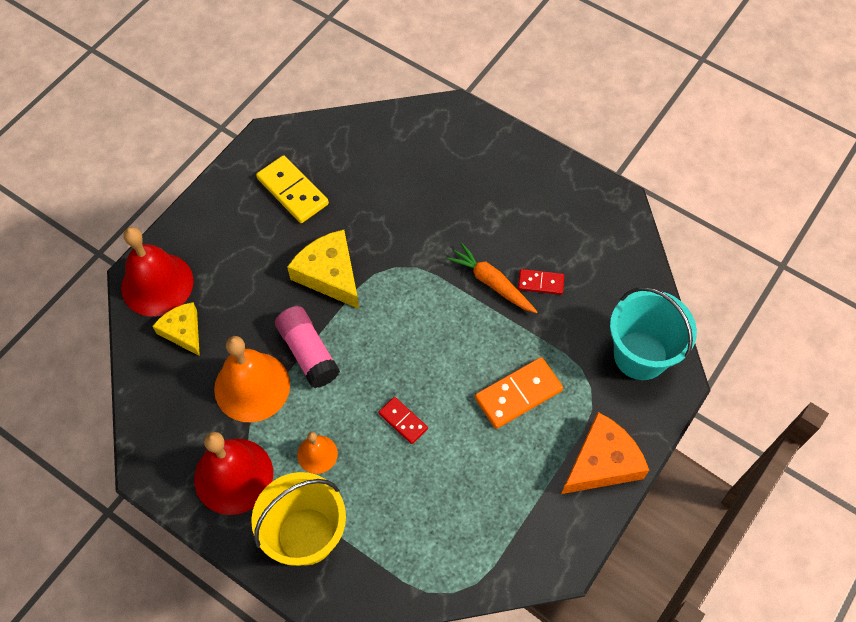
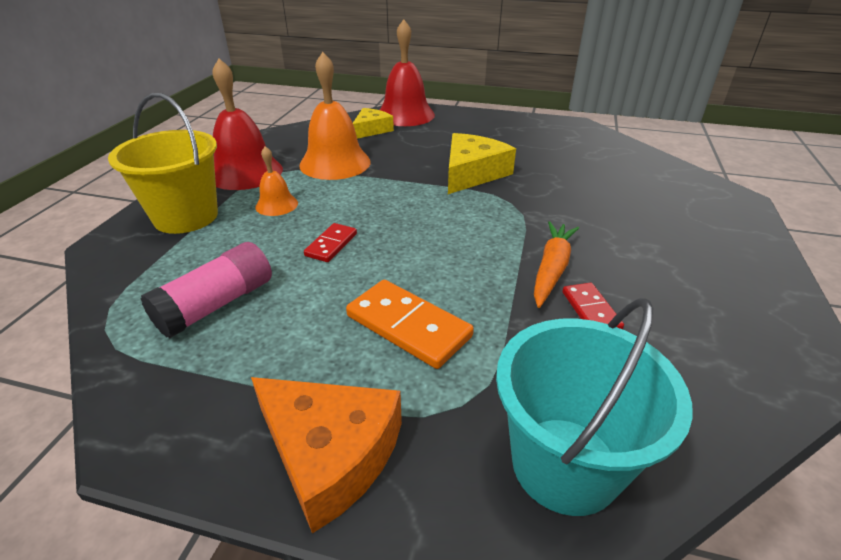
camera: 70 degrees right, 25 degrees down
(292, 191) = (538, 142): yellow domino -> none
(308, 353) = (383, 180): pink glue stick -> pink glue stick (216, 305)

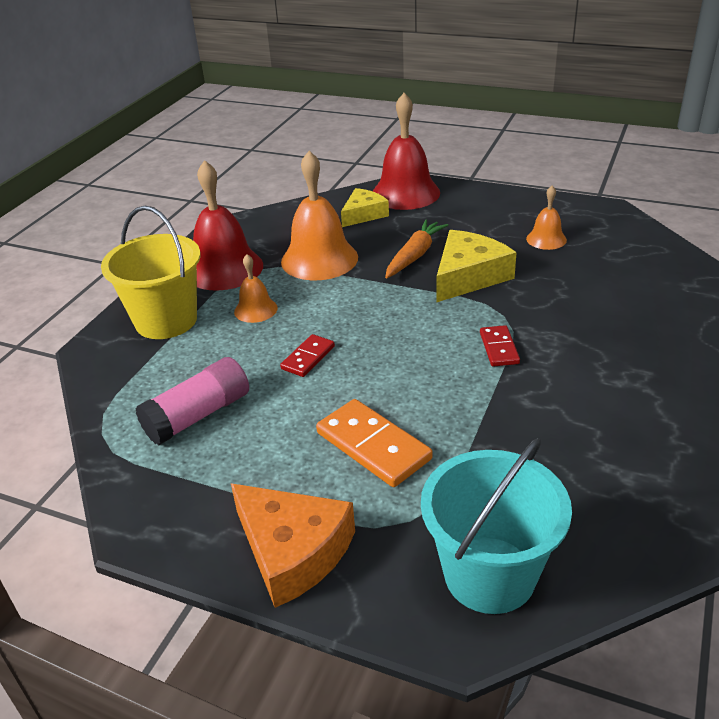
camera: 10 degrees right, 0 degrees up
(532, 145) = (546, 239): none -> orange bell
(552, 269) = (527, 394): orange carrot -> orange carrot (415, 255)
(591, 310) = (555, 440): red domino -> red domino (499, 348)

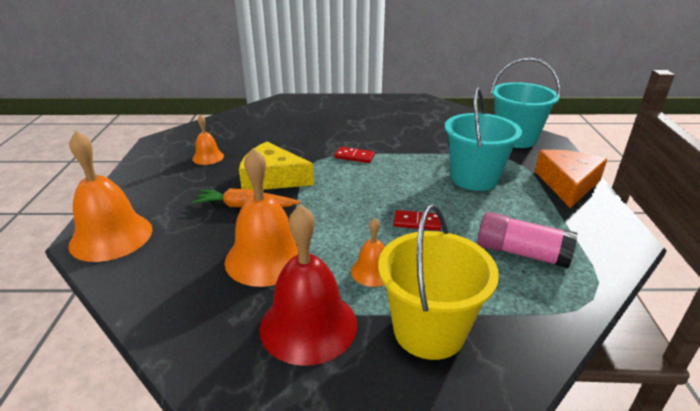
camera: 115 degrees left, 5 degrees down
(363, 214) = (163, 253): yellow cheese -> none
(373, 446) = (474, 178): orange domino -> turquoise bucket
(405, 193) = (111, 236): red bell -> orange bell
(499, 348) = (354, 156): red domino -> red domino turned 45 degrees clockwise

